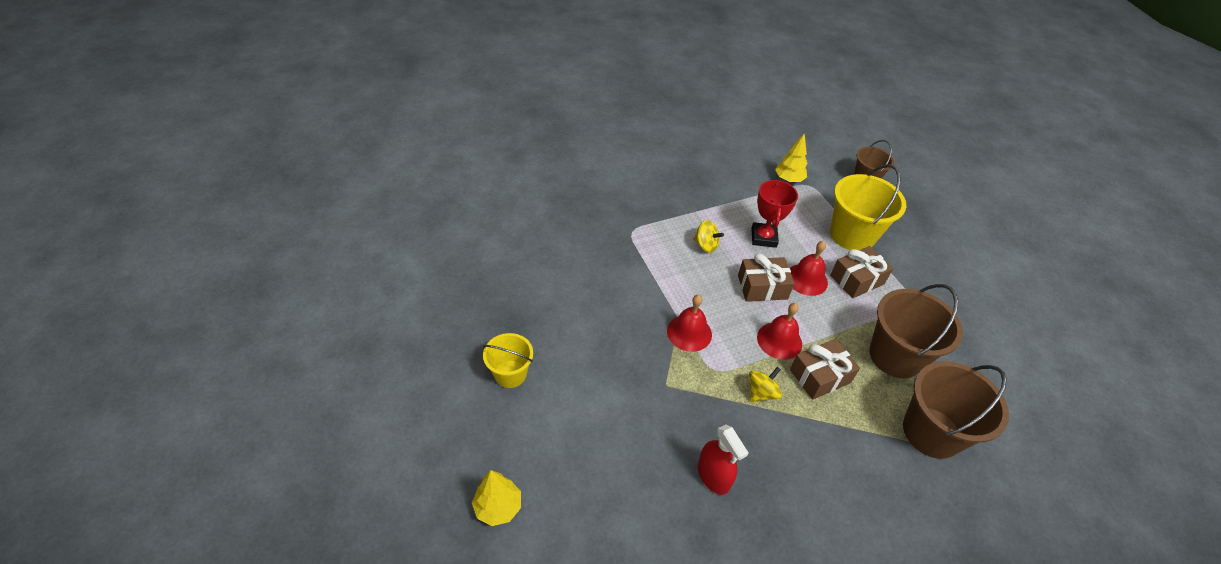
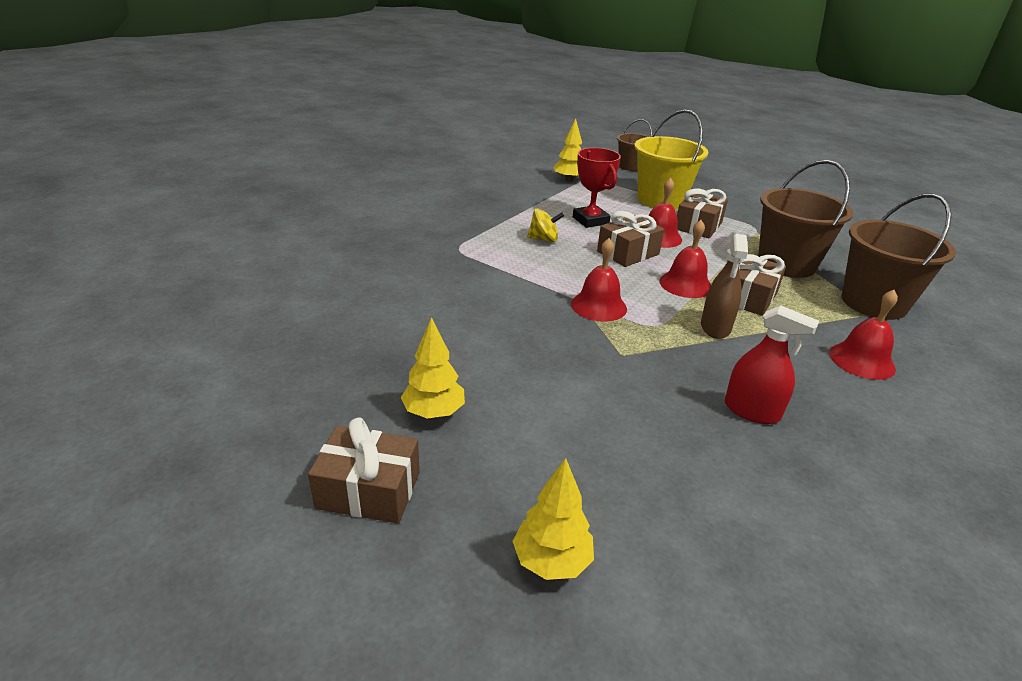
camera: 30 degrees left, 15 degrees down
(440, 411) = (368, 490): none -> brown gift
(510, 374) = (434, 412): yellow bucket -> yellow tree
(761, 393) = (715, 327): yellow spinning top -> brown spray bottle
(850, 479) = (862, 360): none -> red bell

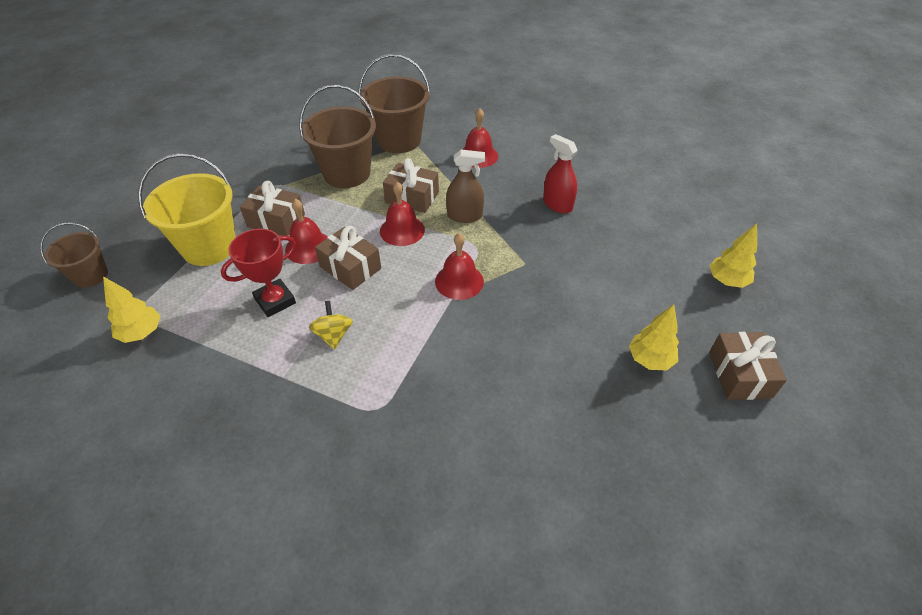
camera: 100 degrees left, 15 degrees up
(751, 411) = (557, 204): red spray bottle -> red spray bottle turned 60 degrees counterclockwise

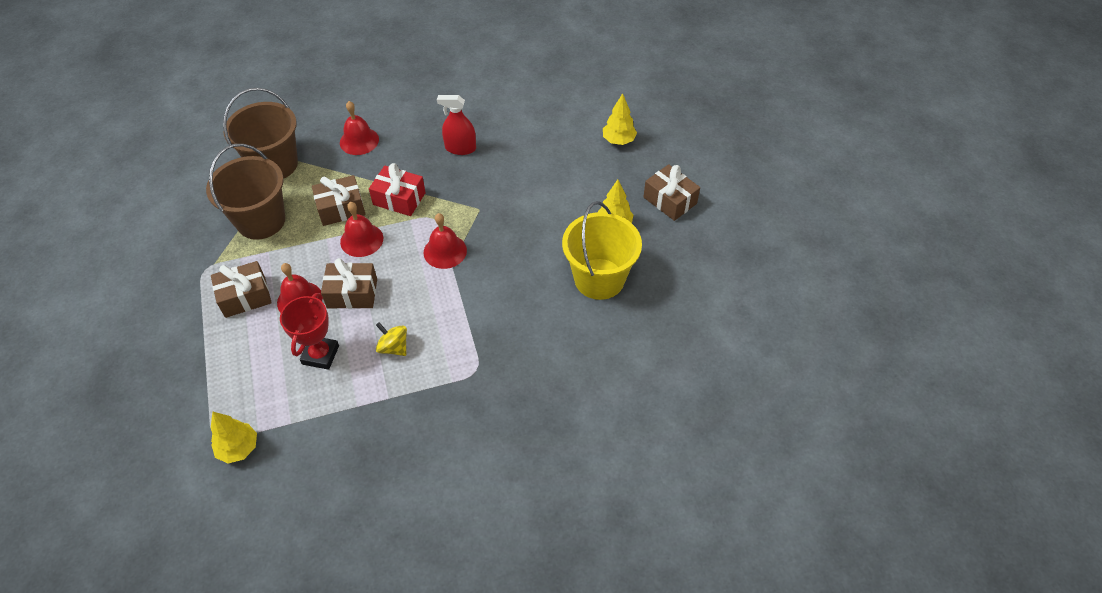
camera: 40 degrees left, 5 degrees up
(90, 275) = (130, 444): brown bucket -> none
(209, 247) = (211, 353): yellow bucket -> yellow bucket (599, 279)
(464, 216) = (399, 199): brown spray bottle -> red gift

